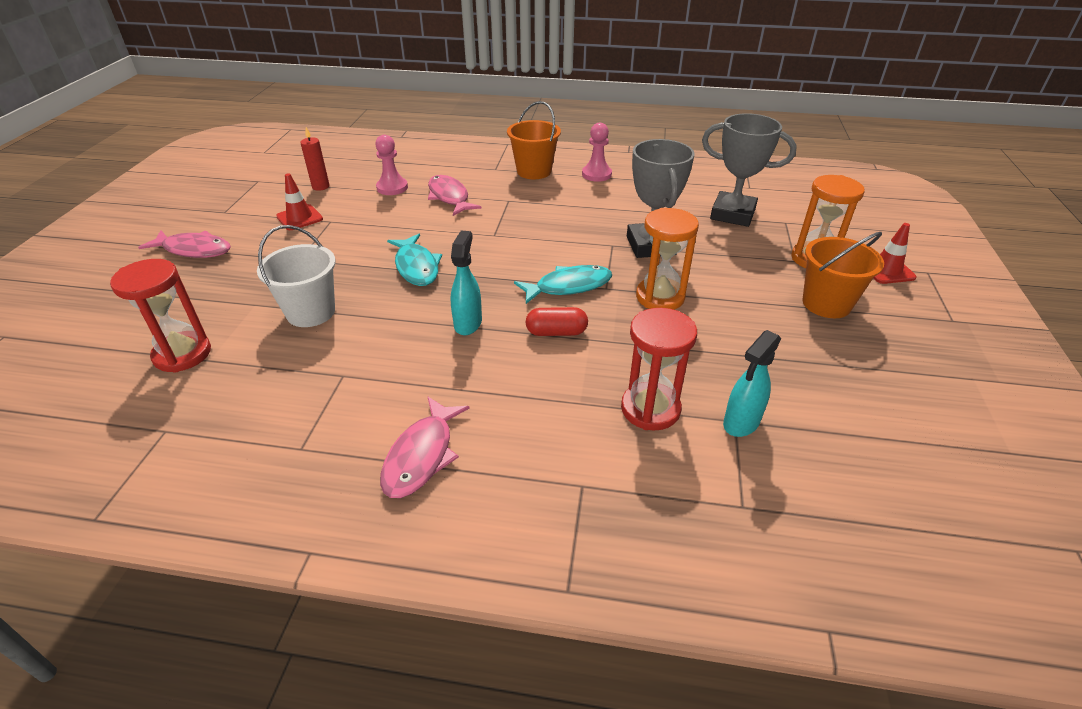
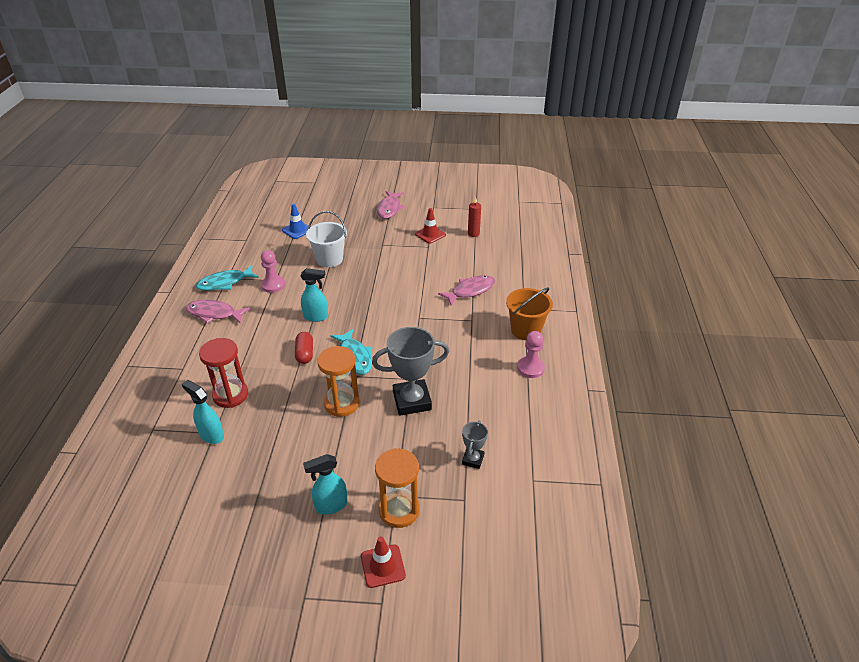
camera: 85 degrees right, 0 degrees up
(182, 354) = (297, 230): red hourglass -> blue traffic cone
(392, 188) = (479, 263): pink pawn -> pink pawn (273, 285)
(416, 267) = (376, 289): turquoise fish -> turquoise fish (225, 283)
(732, 214) = (473, 459): grey trophy -> grey trophy, size x0.51
(826, 304) = (331, 505): orange bucket -> turquoise spray bottle

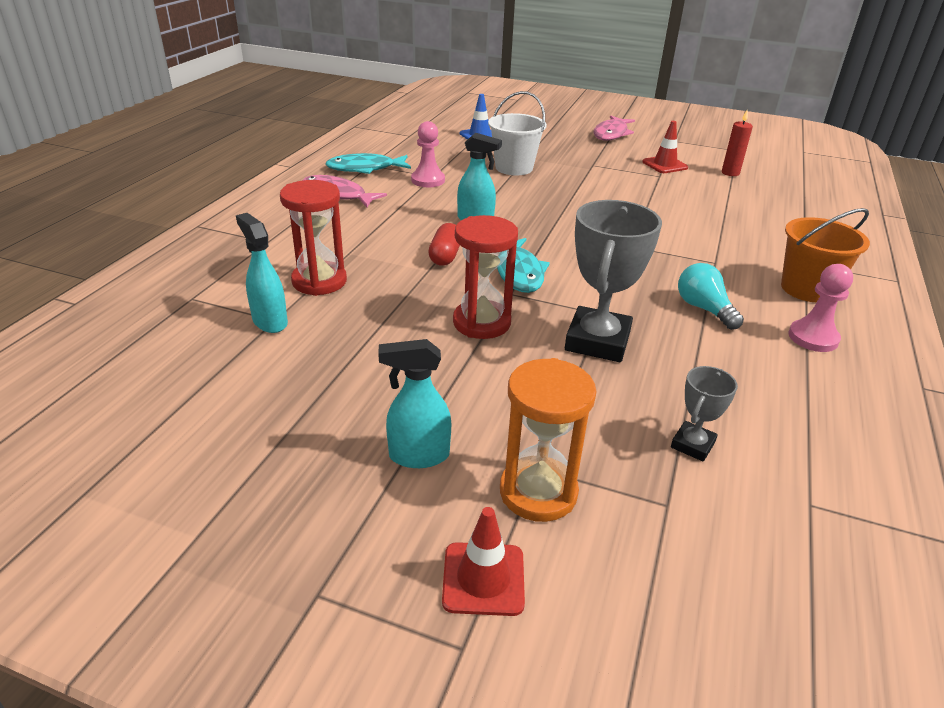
camera: 15 degrees right, 5 degrees down
(341, 403) = (481, 323): orange hourglass -> red hourglass
(412, 401) = (597, 341): grey trophy -> grey trophy turned 75 degrees counterclockwise
(469, 360) = (704, 309): none -> turquoise light bulb
(470, 291) = (717, 230): pink fish -> none

